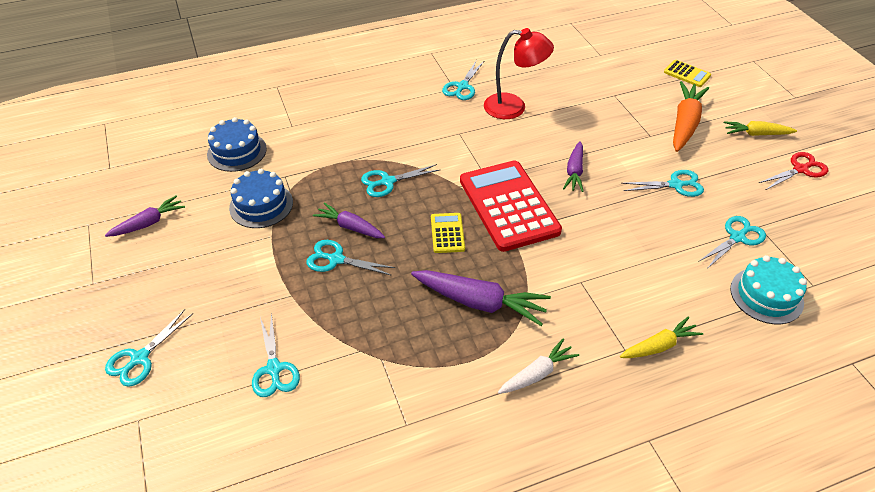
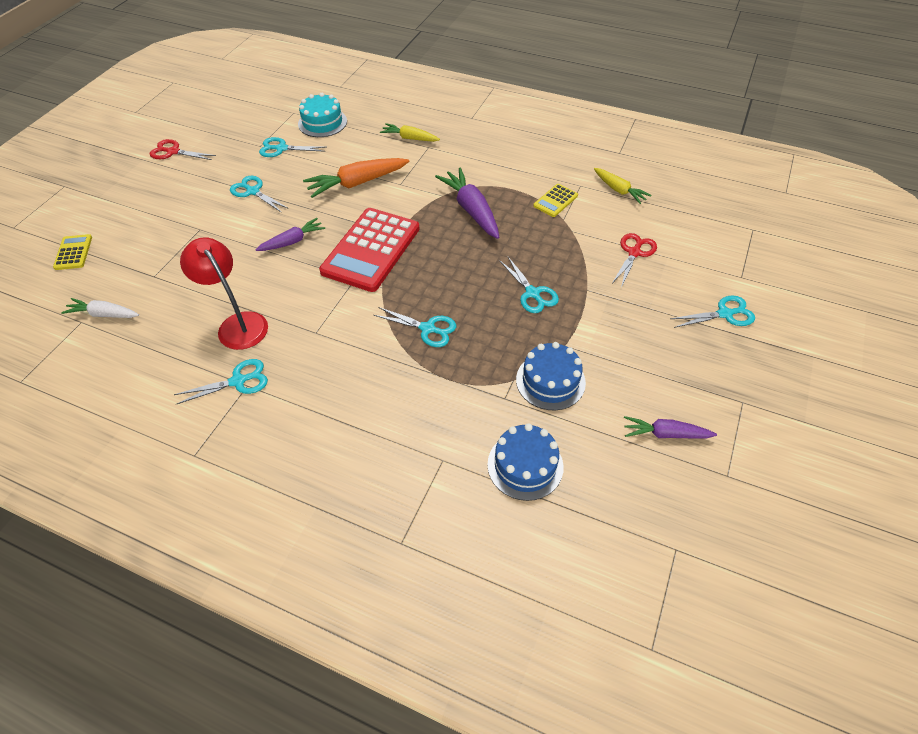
camera: 135 degrees left, 5 degrees up
(274, 369) = (634, 253): turquoise scissors -> red scissors
(350, 227) = (497, 311): purple carrot -> none
(447, 233) = (436, 260): yellow calculator -> yellow calculator (555, 201)
(537, 374) = (487, 164): white carrot -> white carrot (104, 314)
(685, 123) = (163, 220): orange carrot -> orange carrot (357, 183)
(756, 134) = (143, 184): yellow carrot -> yellow carrot (618, 190)

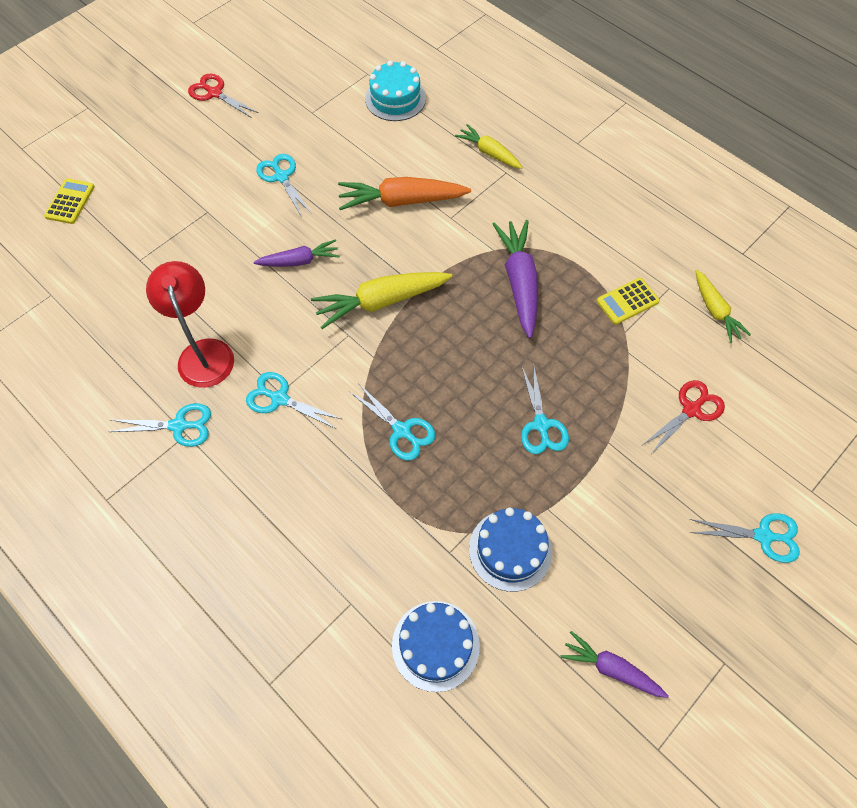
camera: 20 degrees right, 10 degrees up
(104, 314) = (76, 293): white carrot -> none
(281, 148) = (334, 124): turquoise scissors -> turquoise scissors (279, 399)
(371, 250) = (381, 302): red calculator -> yellow carrot

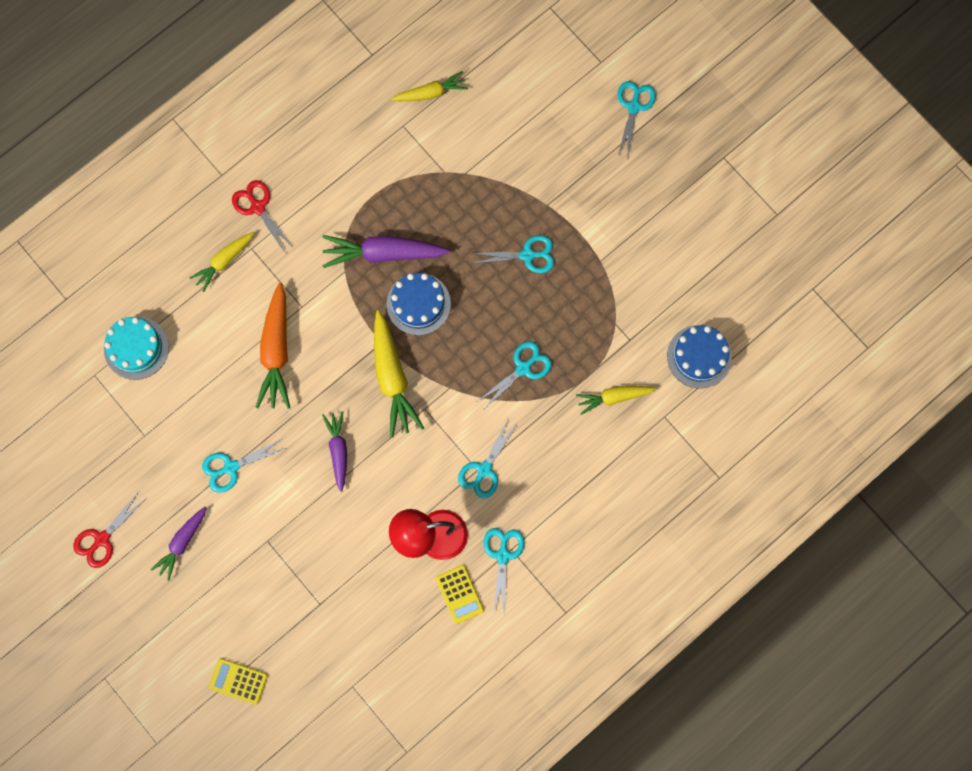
camera: 85 degrees left, 15 degrees up
(372, 537) = (614, 397): none -> yellow carrot
(510, 550) = (631, 294): blue cake -> blue cake (418, 304)
(611, 668) = (722, 235): purple carrot -> purple carrot (182, 542)
(627, 301) = (414, 164): yellow calculator -> yellow calculator (460, 594)
(691, 410) = (524, 134): red scissors -> red scissors (258, 207)

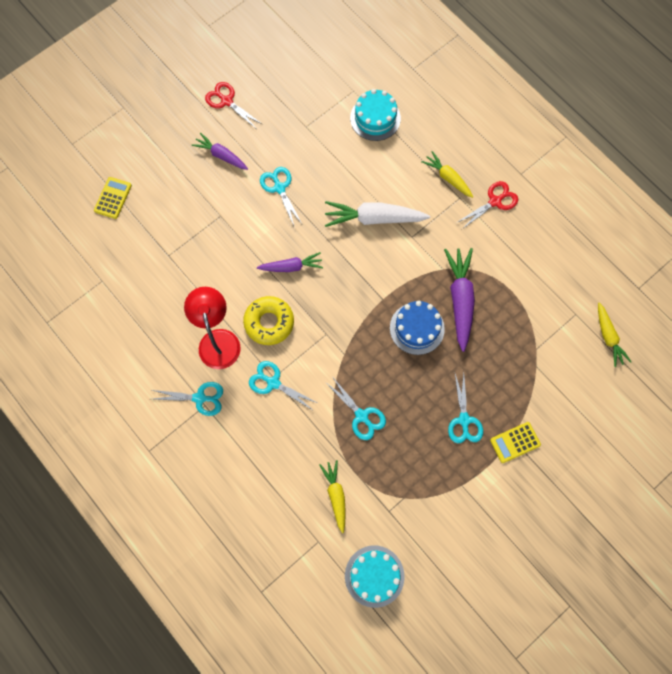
camera: 90 degrees right, 5 degrees down
(276, 351) = (374, 218): orange carrot -> white carrot
(392, 377) = (353, 308): yellow carrot -> none
(409, 476) = (269, 322): none -> yellow donut
(460, 594) = (169, 363): yellow calculator -> yellow calculator (515, 442)
(634, 107) = (612, 519): turquoise scissors -> none
(699, 356) = (374, 576): blue cake -> turquoise cake

